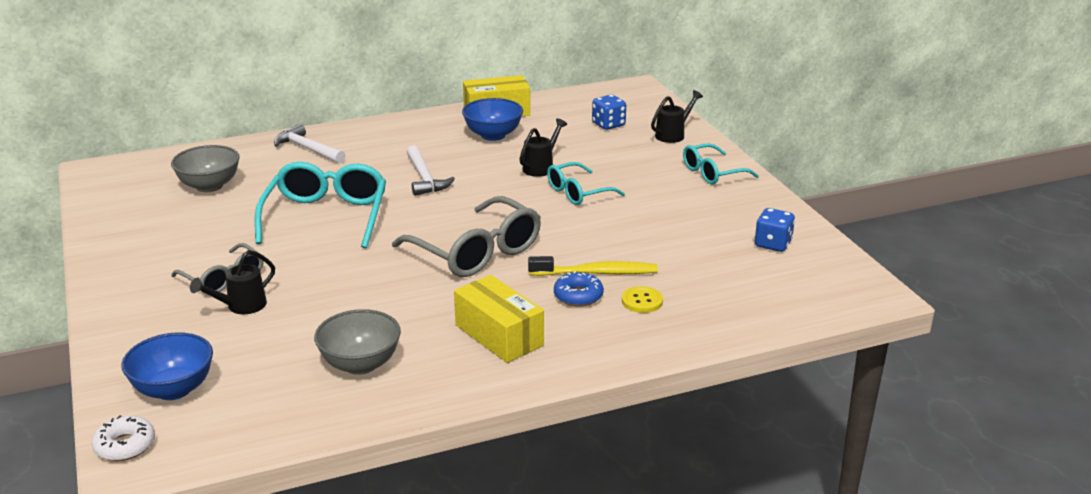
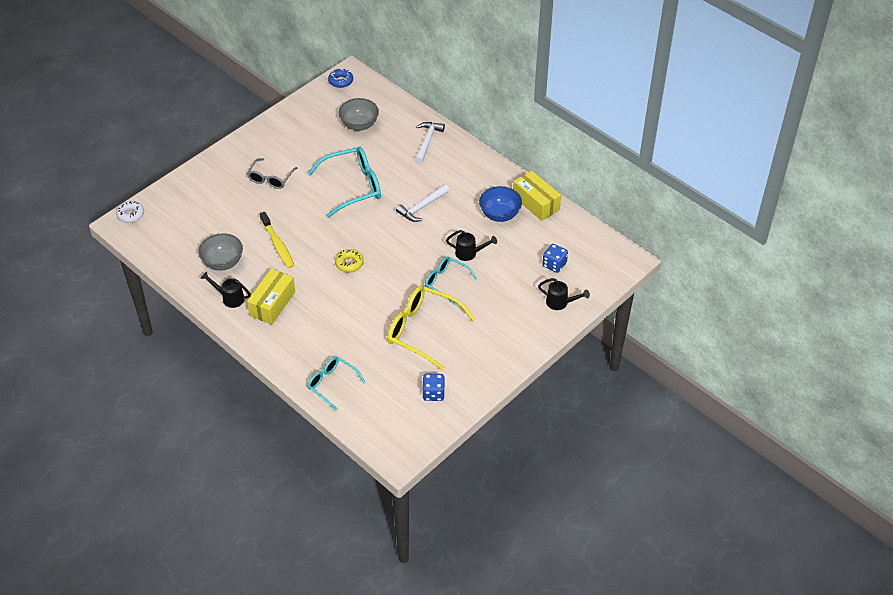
camera: 65 degrees right, 20 degrees up
(173, 389) = (174, 209): blue bowl -> none
(241, 306) = (250, 197): black watering can -> black watering can (230, 298)
(477, 252) = (349, 263): grey glasses -> yellow donut
(578, 296) = (326, 322): blue donut -> blue donut (341, 81)
(596, 273) = (355, 322): yellow toothbrush -> yellow toothbrush (277, 244)
(642, 301) = (335, 351): yellow button -> none
(652, 227) = (422, 330): none -> yellow glasses
(712, 173) = (514, 339): turquoise glasses -> turquoise glasses (332, 384)

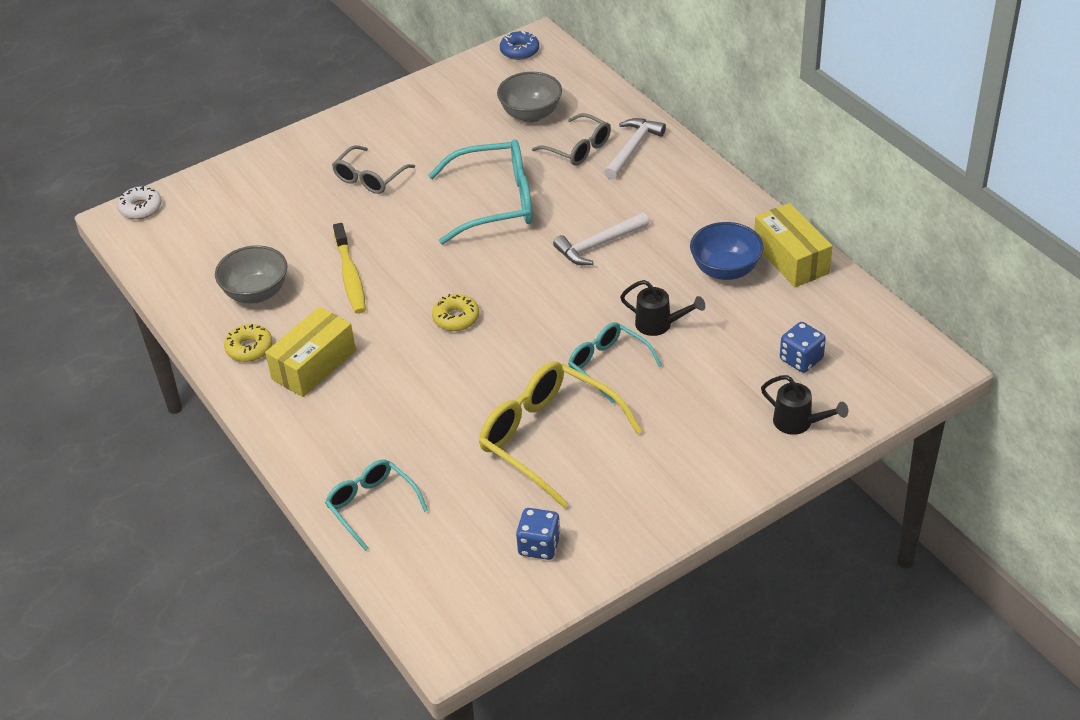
camera: 15 degrees right, 5 degrees down
(230, 298) = (249, 348): black watering can -> yellow donut
(394, 145) = (578, 148): none -> grey glasses

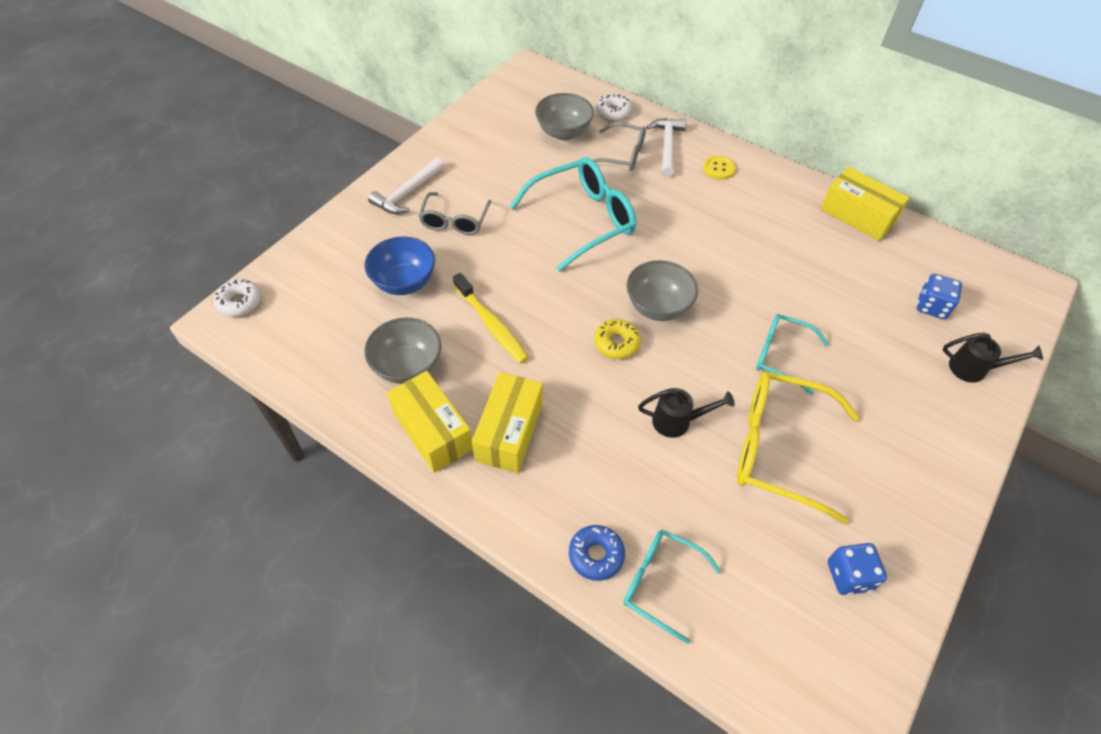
camera: 25 degrees left, 10 degrees up
(249, 348) = (433, 431): yellow donut -> yellow box
(517, 296) = (658, 307): none -> grey bowl
(519, 51) = (520, 80): blue donut -> blue donut (596, 555)
(598, 103) = (613, 112): none -> white donut
(598, 245) = (696, 239): white hammer -> white hammer (407, 193)
(659, 324) = (796, 303): black watering can -> black watering can (677, 421)
(672, 182) = (719, 169): none -> yellow button
(725, 270) = (814, 238): blue bowl -> blue bowl (404, 282)

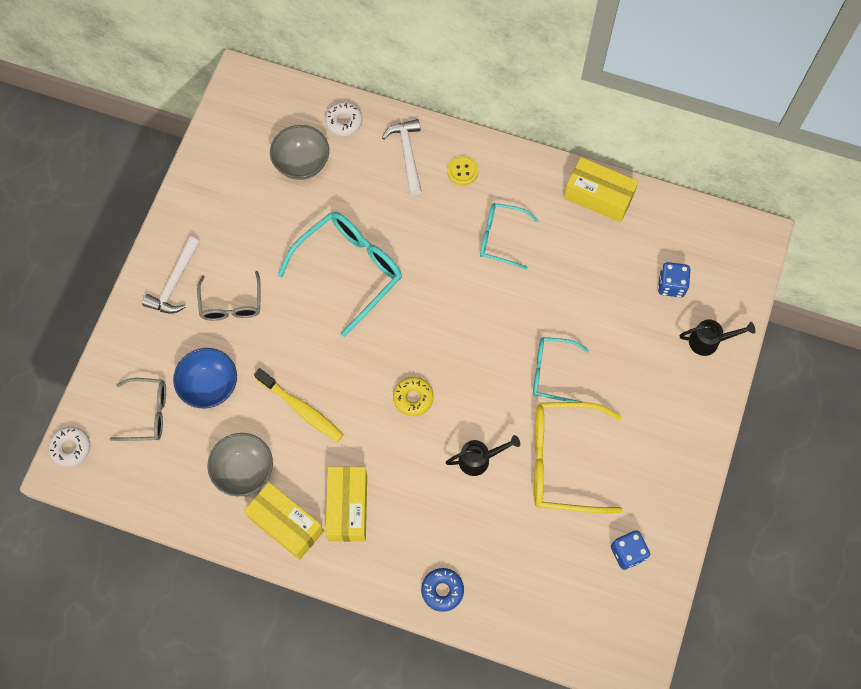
camera: 15 degrees left, 15 degrees up
(622, 155) = (367, 178): grey glasses -> grey glasses (148, 413)
(658, 307) = (439, 350): grey bowl -> none
(660, 583) = (494, 598): turquoise glasses -> turquoise glasses (500, 238)

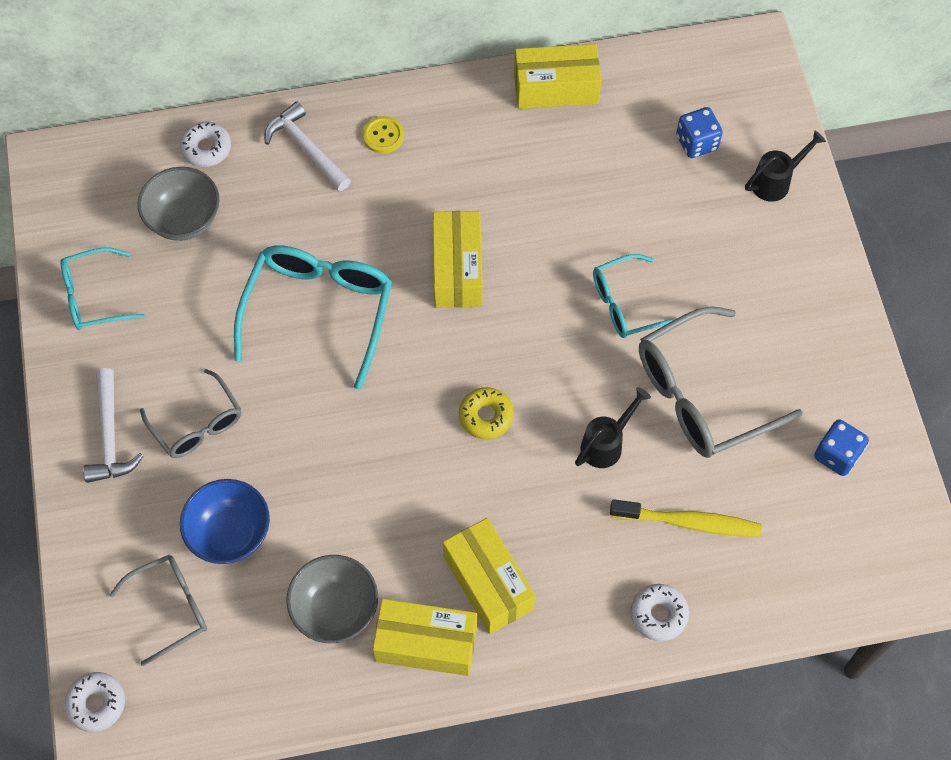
camera: 30 degrees left, 5 degrees down
(301, 409) = (361, 500): yellow toothbrush -> yellow toothbrush (689, 522)
(442, 590) = (658, 614): blue donut -> white donut
(455, 289) = (457, 269): none -> yellow box
(500, 238) = (474, 187): turquoise glasses -> turquoise glasses (93, 297)
(562, 461) = (701, 395): yellow glasses -> grey glasses

